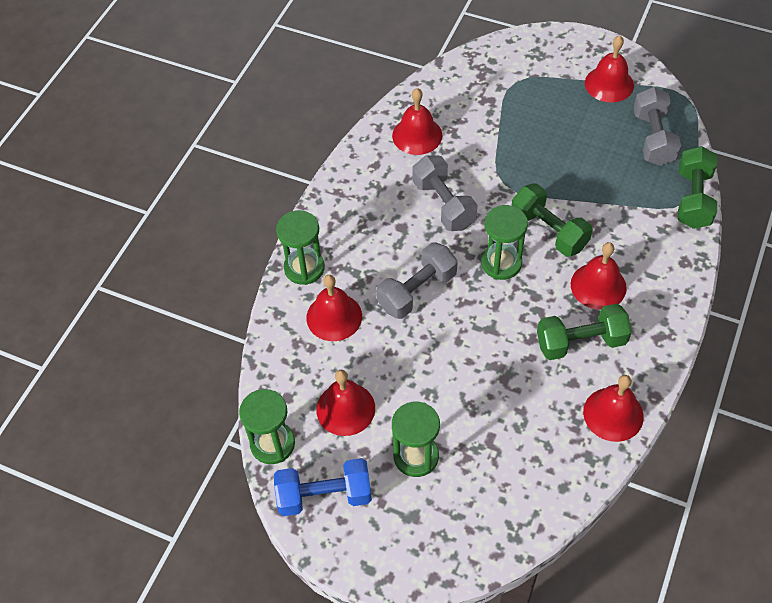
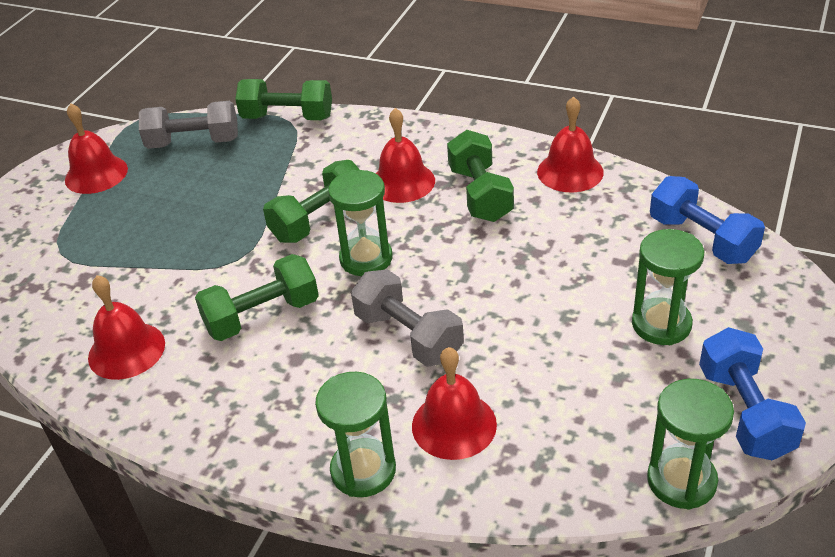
camera: 90 degrees left, 15 degrees down
(345, 408) = (606, 399): red bell -> none
(443, 204) = (262, 316): grey dumbbell -> green dumbbell
(515, 505) = (701, 239): none -> blue dumbbell

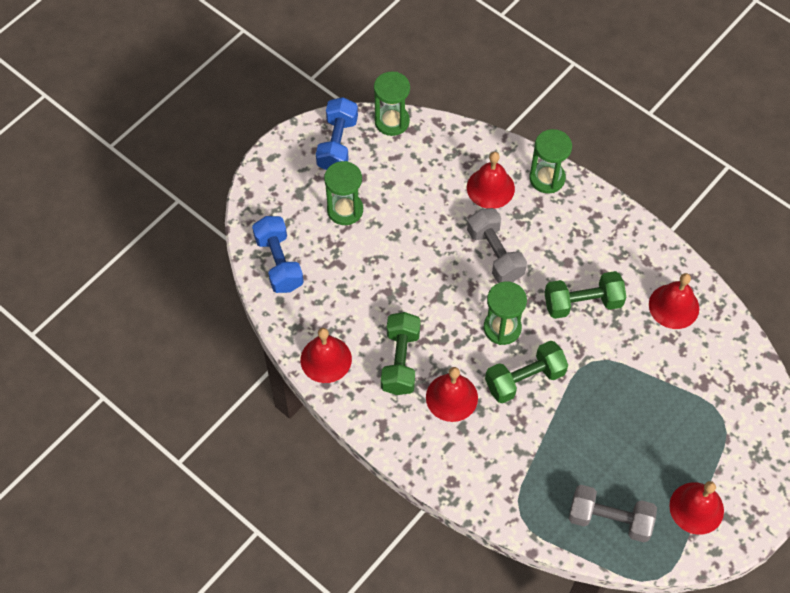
camera: 165 degrees left, 20 degrees up
(287, 117) = (521, 523): green dumbbell -> none

